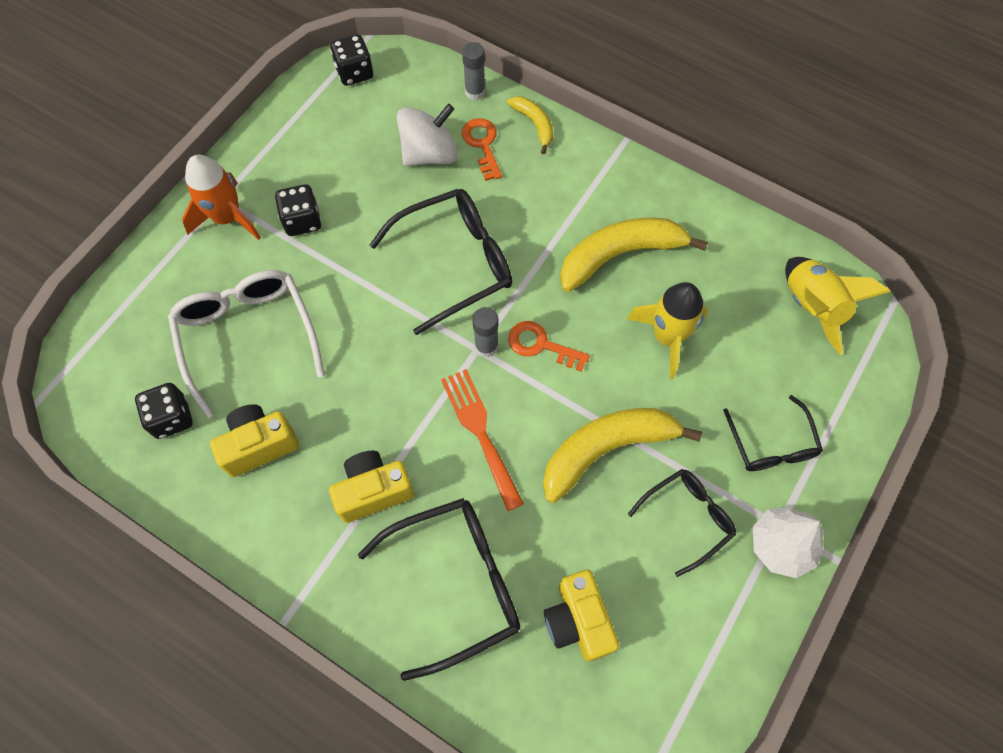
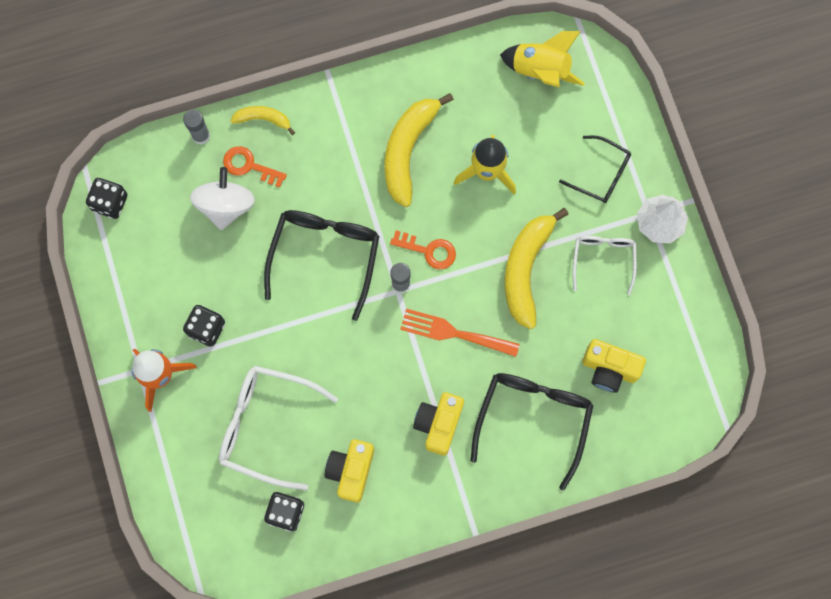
camera: 50 degrees left, 10 degrees up
(541, 345) = (428, 250): orange key -> orange key turned 135 degrees counterclockwise
(687, 518) = (603, 260): black glasses -> white glasses

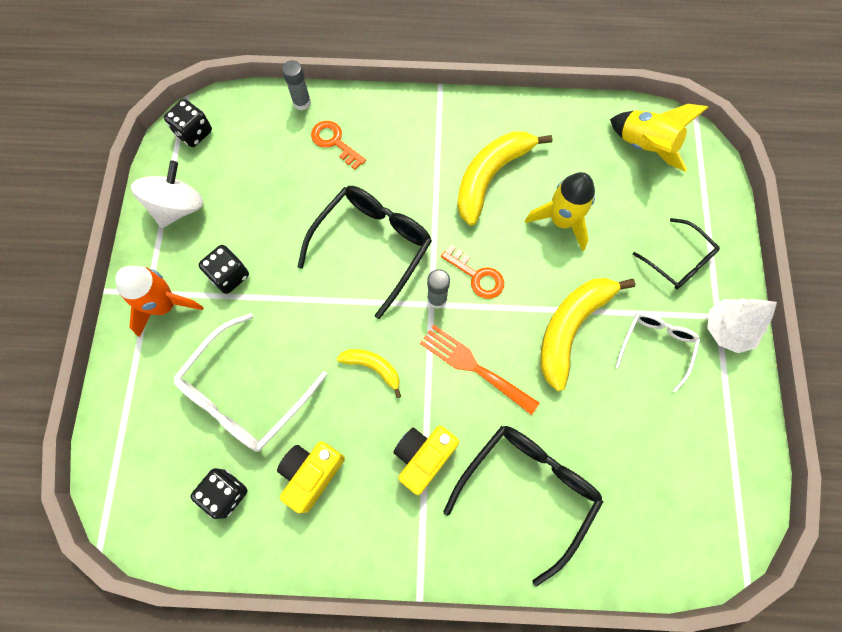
camera: 20 degrees right, 5 degrees down
(226, 206) = (297, 170): white spinning top -> white spinning top (178, 207)
(263, 119) = (364, 106): yellow banana -> yellow banana (373, 367)
(267, 426) = (245, 393): white glasses -> white glasses turned 90 degrees counterclockwise
(609, 369) = (629, 465): yellow camera -> none

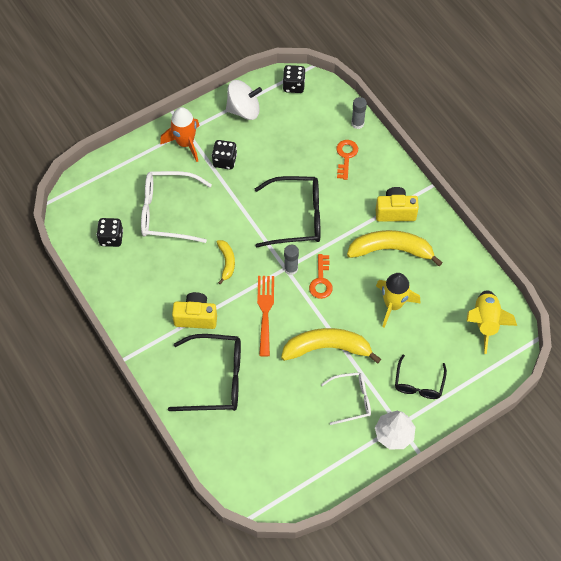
camera: 55 degrees right, 10 degrees down
(311, 474) = (149, 270): yellow camera -> yellow camera (395, 211)

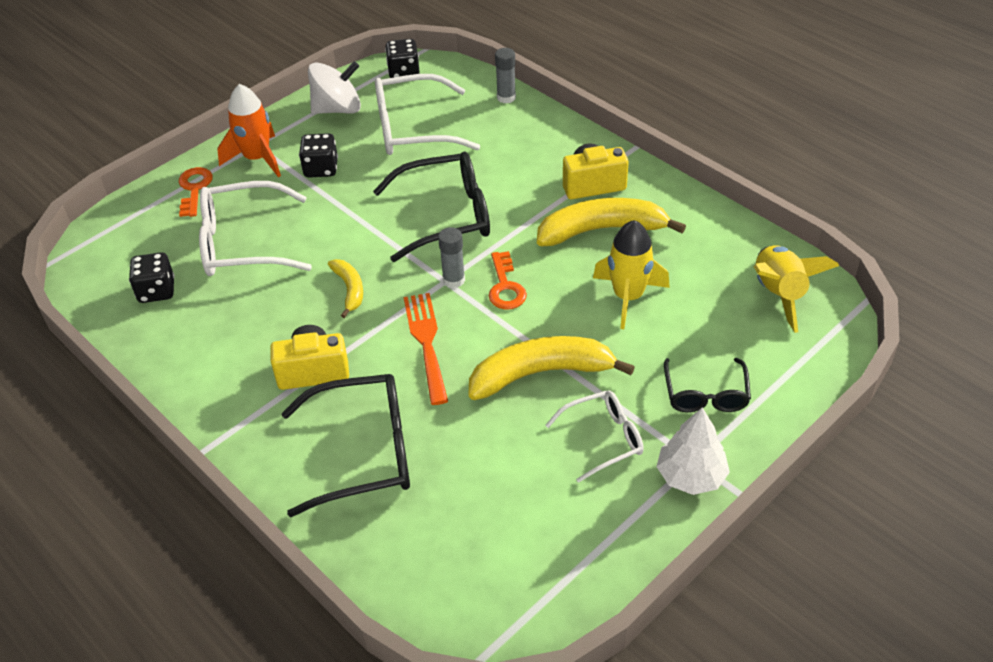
camera: 10 degrees left, 15 degrees down
(290, 139) = (413, 129): none -> white glasses
(346, 157) = (500, 135): orange key -> orange key (194, 189)

